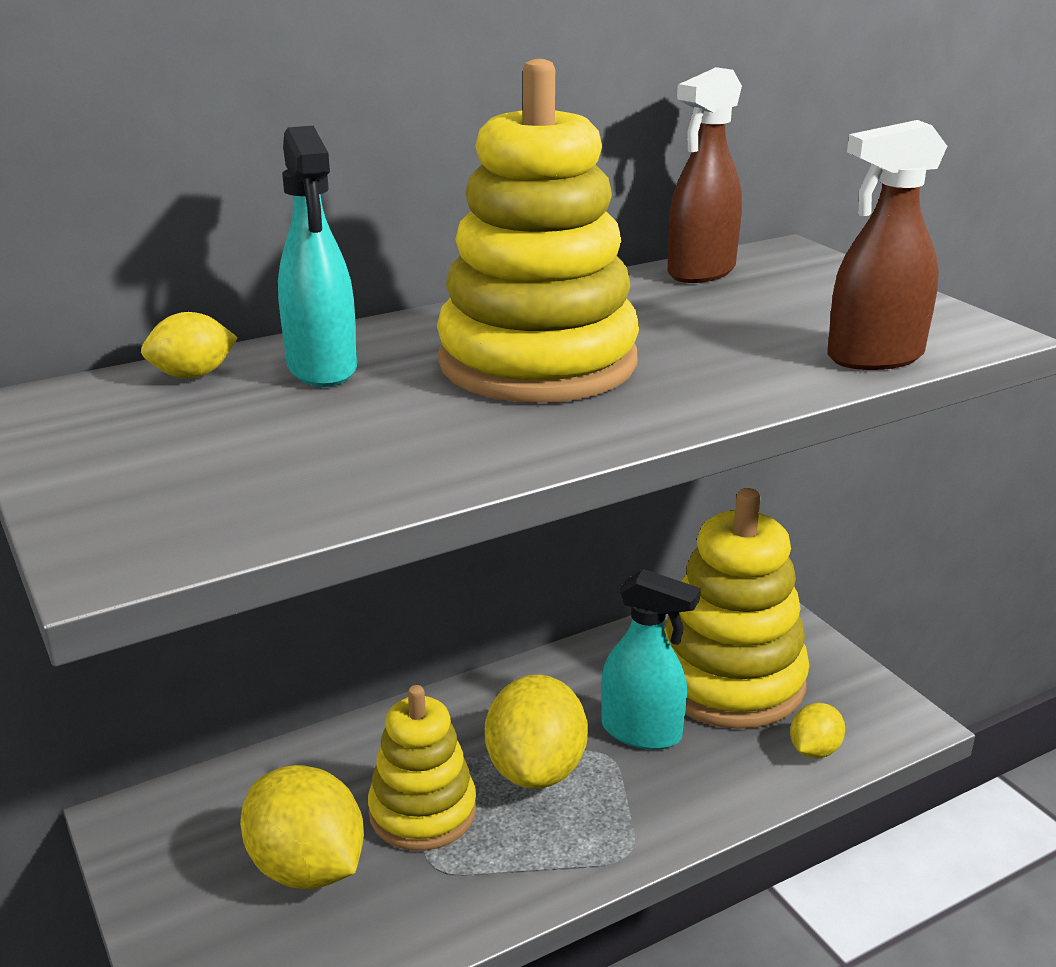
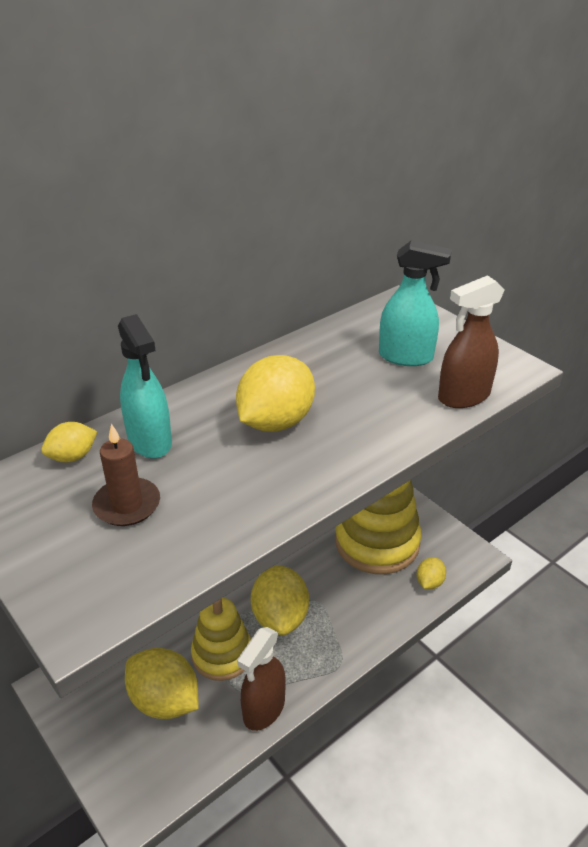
camera: 10 degrees left, 10 degrees up
(255, 433) = (127, 505): none -> brown candle
(537, 362) = (276, 422): yellow stacking toy -> yellow lemon
(642, 732) = (334, 583): turquoise spray bottle -> turquoise spray bottle (406, 357)
(701, 272) = (351, 327): brown spray bottle -> brown spray bottle (263, 709)

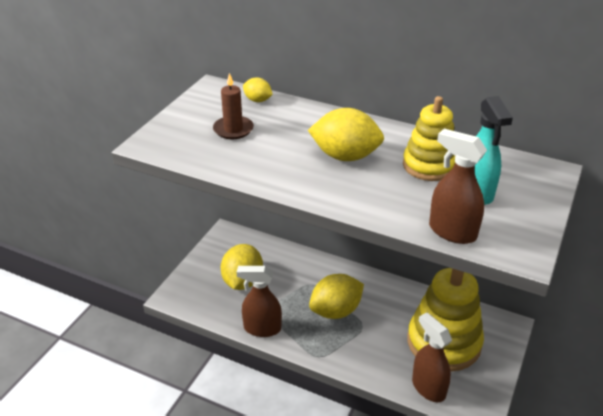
camera: 65 degrees right, 0 degrees up
(150, 441) = (289, 119): turquoise spray bottle -> none
(222, 654) = (289, 294): yellow stacking toy -> yellow stacking toy (429, 165)
(429, 582) = (428, 387): yellow lemon -> brown spray bottle

